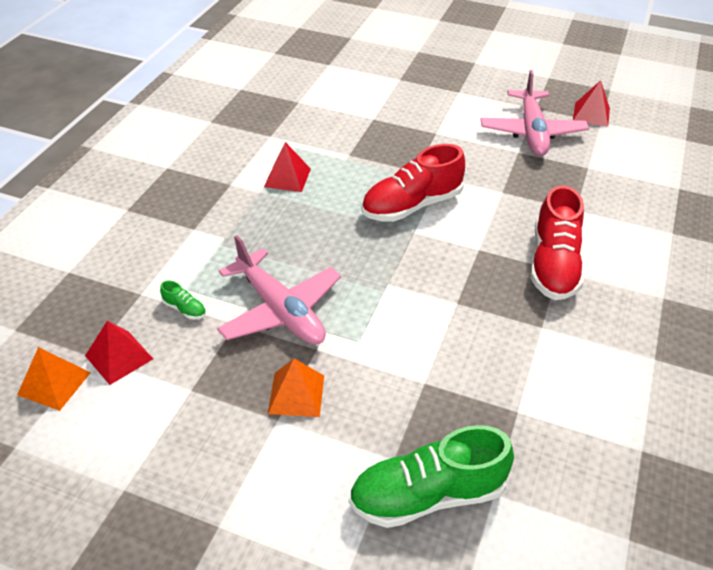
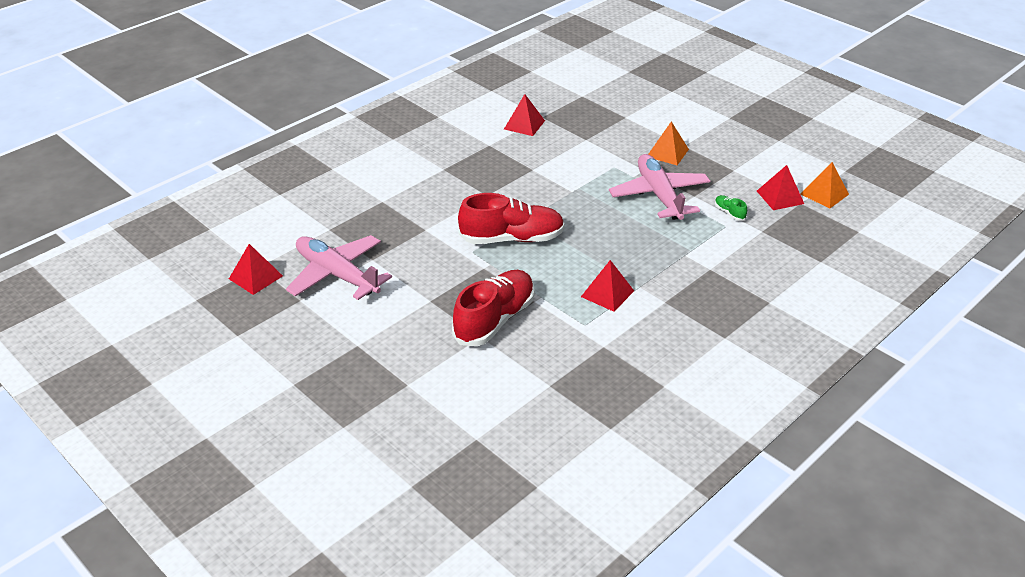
camera: 155 degrees left, 5 degrees down
(427, 495) = (616, 102): green shoe -> none
(529, 383) = (524, 125): none -> red pyramid
(532, 132) = (337, 275): pink plane -> pink plane turned 75 degrees counterclockwise
(553, 265) = (443, 172): red shoe -> red shoe (494, 320)

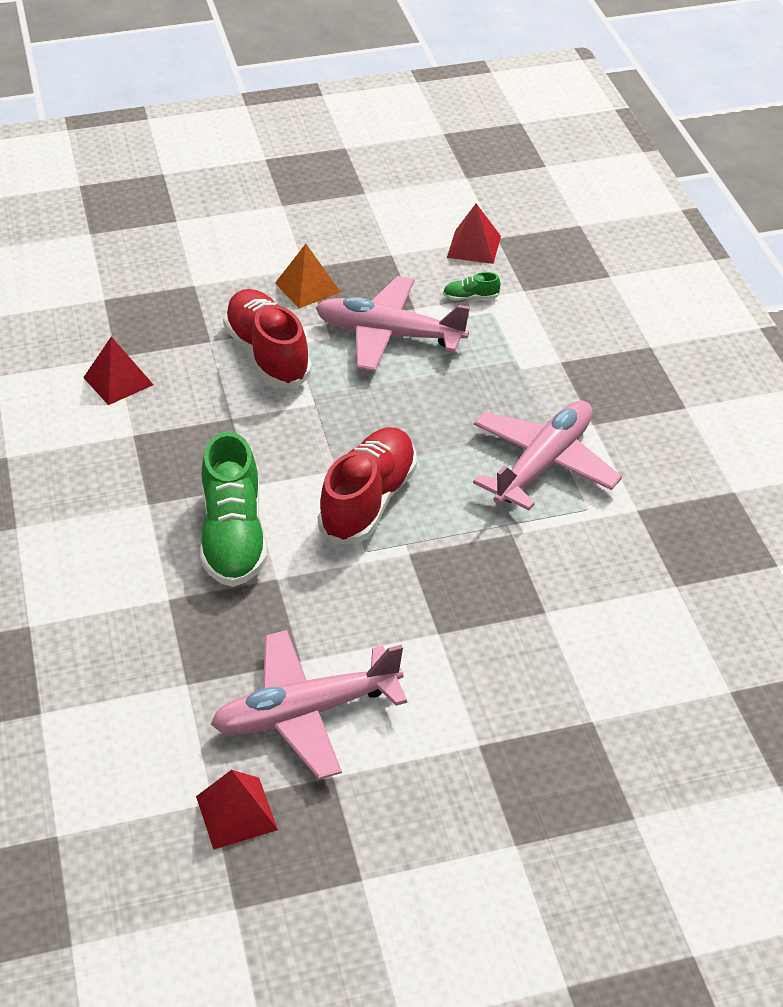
camera: 60 degrees left, 5 degrees up
(443, 204) = (233, 537): none -> green shoe
(494, 320) = (522, 585): red shoe -> red shoe (268, 355)
(607, 293) = (544, 464): red pyramid -> pink plane
(824, 194) = (495, 213): orange pyramid -> none

